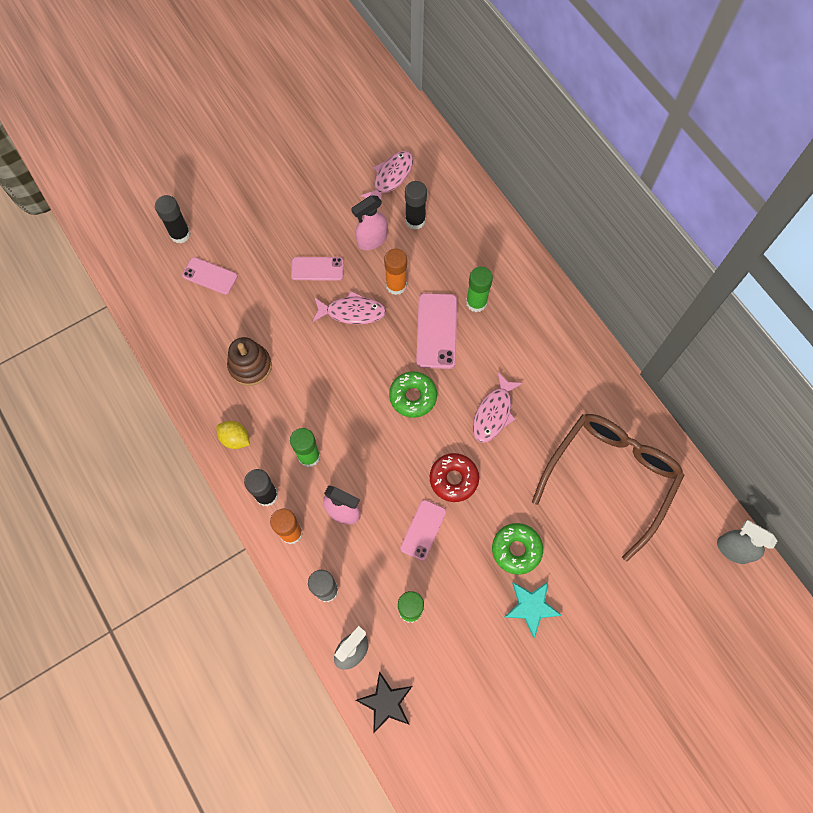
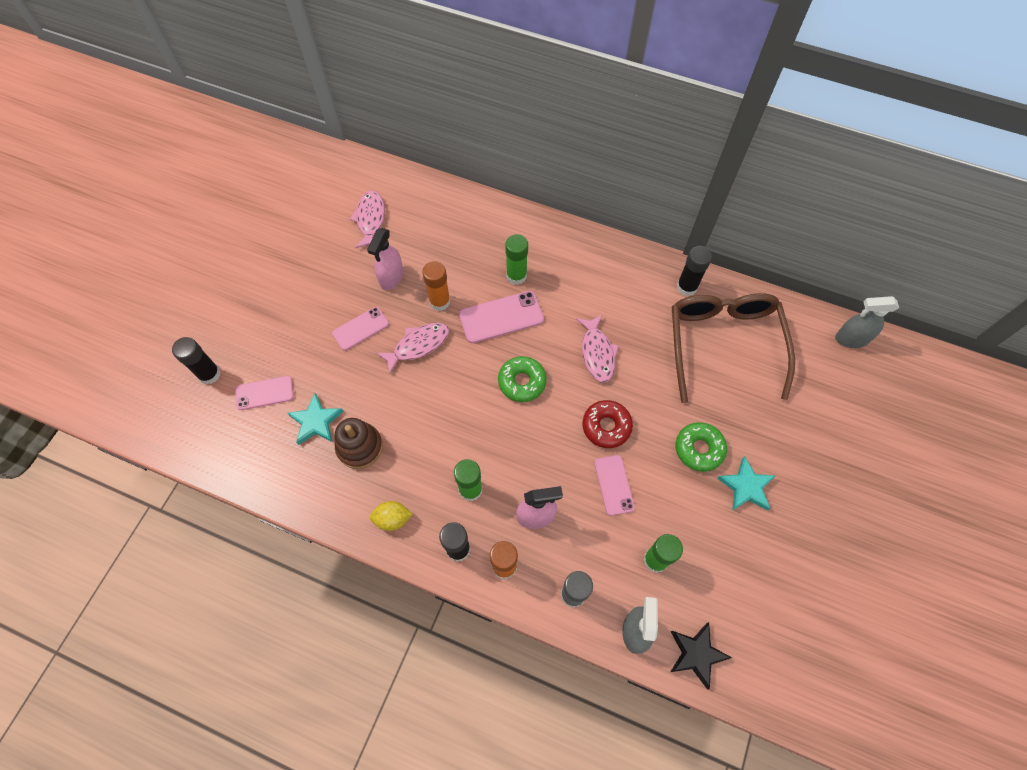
camera: 35 degrees left, 5 degrees down
(232, 324) = (316, 421): none -> turquoise star
(415, 220) = (417, 241): black glue stick -> black glue stick (687, 287)
(436, 331) = (501, 317): pink phone -> pink phone turned 75 degrees counterclockwise

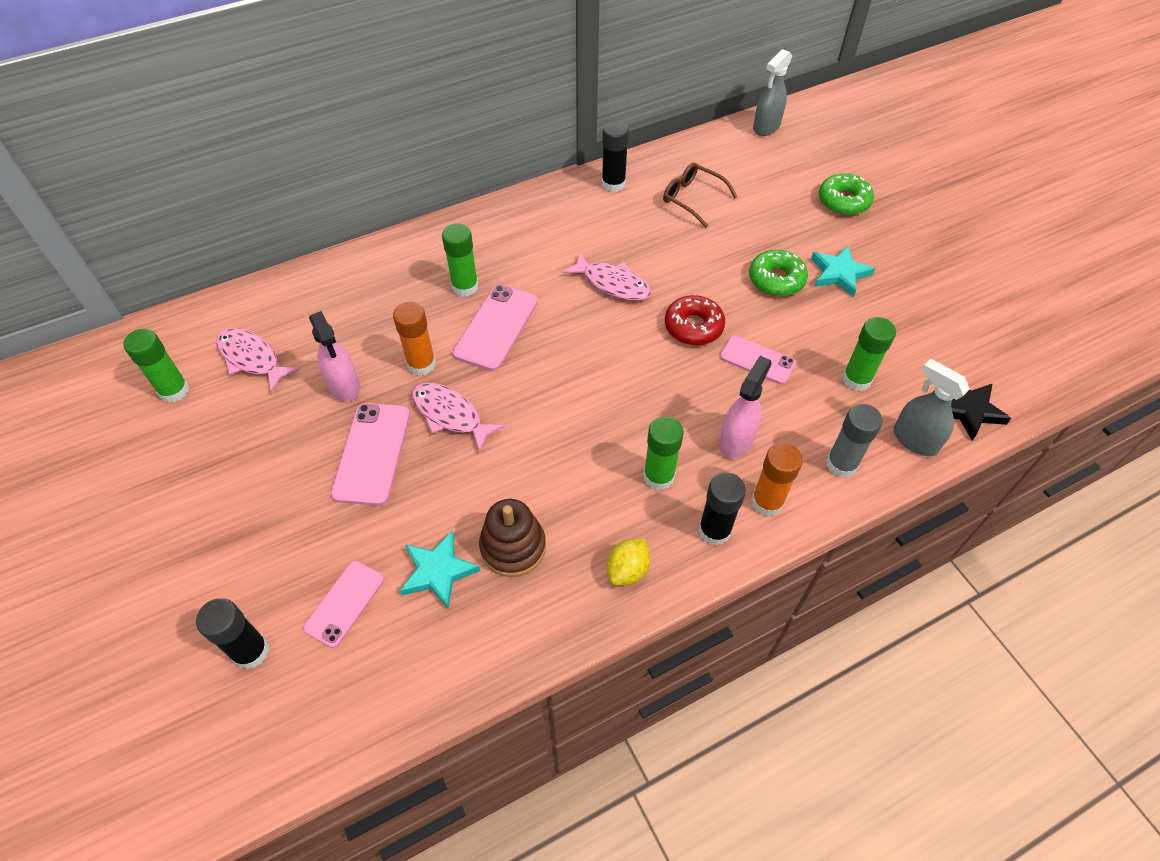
camera: 50 degrees left, 10 degrees down
(321, 205) = (174, 391): none -> green glue stick
(360, 328) = (372, 453): pink phone -> pink phone, size x1.51
(418, 345) = (450, 415): pink fish -> pink fish turned 60 degrees counterclockwise
(522, 382) = (583, 357): green donut -> green donut (843, 201)
(723, 343) = (692, 198): brown glasses -> brown glasses, size x0.49

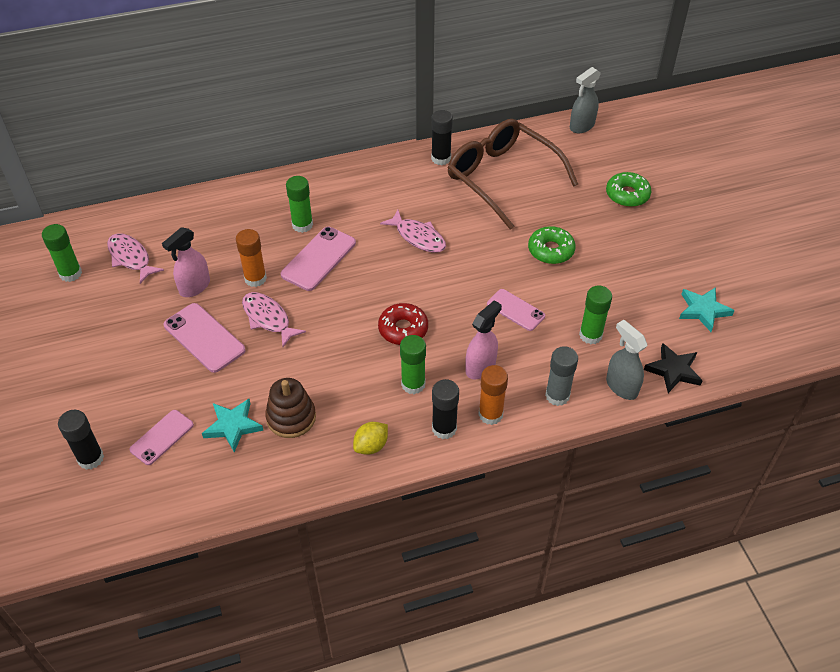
camera: 10 degrees right, 5 degrees down
(344, 386) = (194, 287): pink spray bottle -> pink spray bottle turned 60 degrees clockwise
(372, 453) = (204, 338): pink phone -> pink phone turned 60 degrees counterclockwise
(692, 198) = (502, 178): brown glasses -> brown glasses, size x2.06
(693, 326) = (473, 278): red donut -> red donut (403, 329)
(839, 273) = (604, 252): turquoise star -> turquoise star (703, 310)

